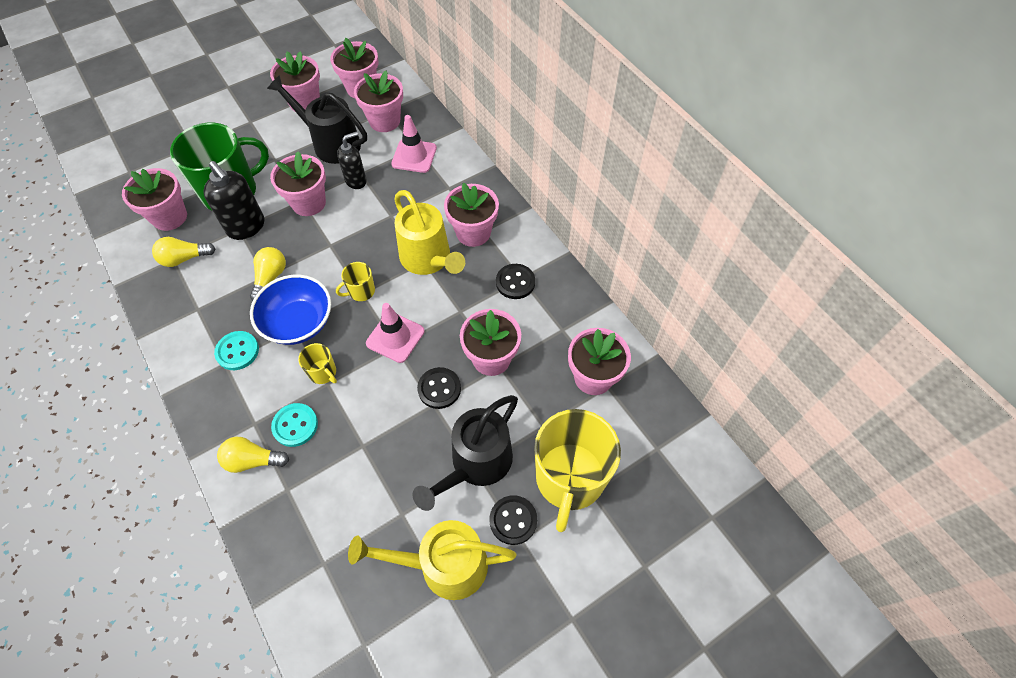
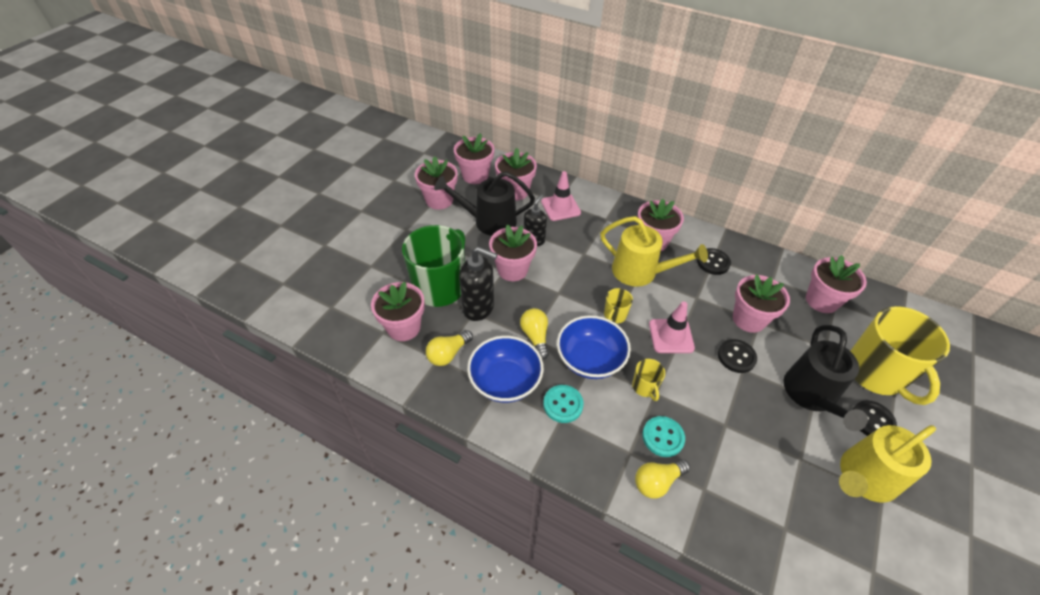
camera: 30 degrees left, 10 degrees down
(209, 306) = (505, 381): none -> blue bowl
(323, 372) = (644, 387): yellow mug -> yellow mug turned 60 degrees clockwise

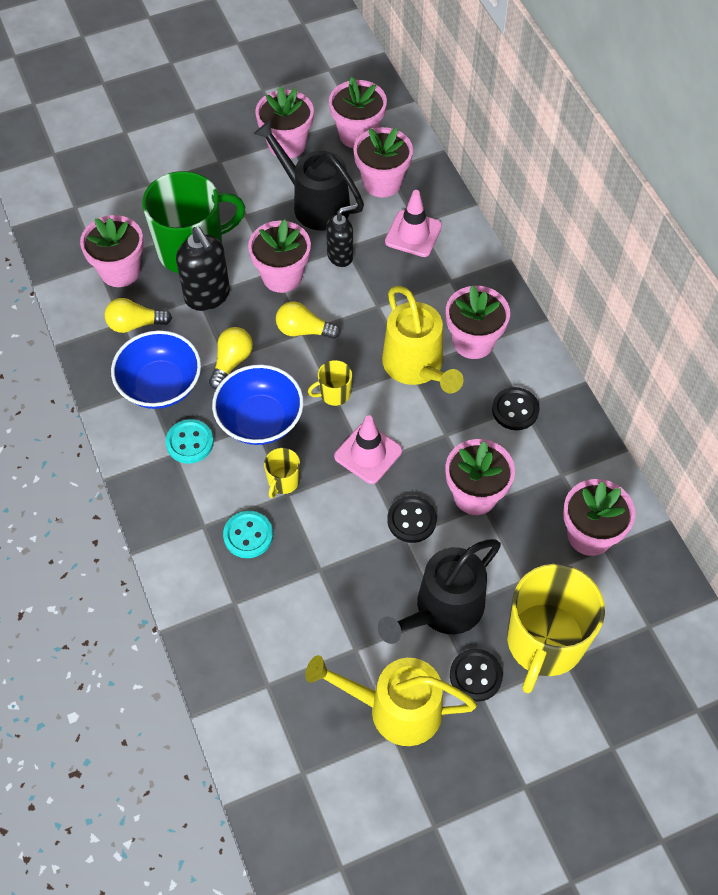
camera: 40 degrees right, 10 degrees up
(657, 482) = (200, 565): yellow light bulb -> yellow light bulb (304, 330)

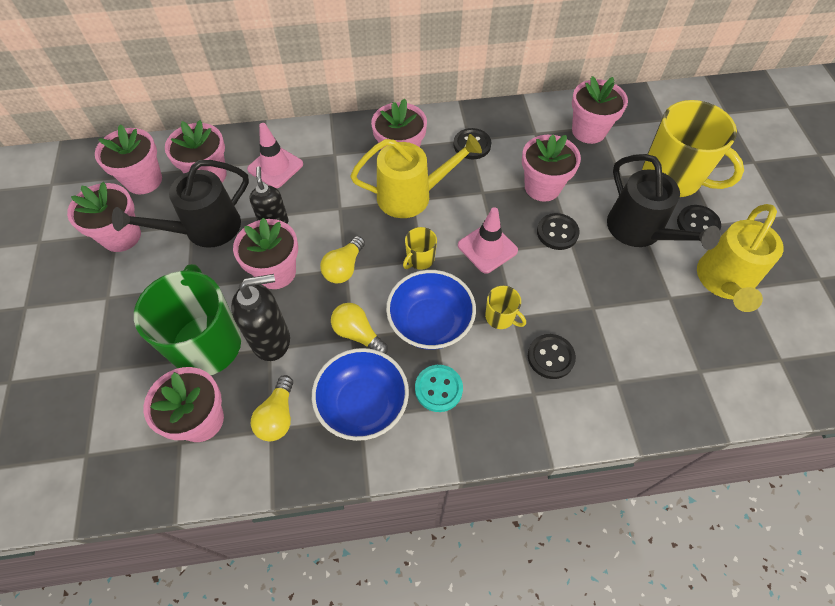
camera: 75 degrees left, 0 degrees up
(248, 535) = (550, 357): turquoise button -> black button
(334, 393) = (420, 259): yellow mug -> yellow mug turned 45 degrees clockwise

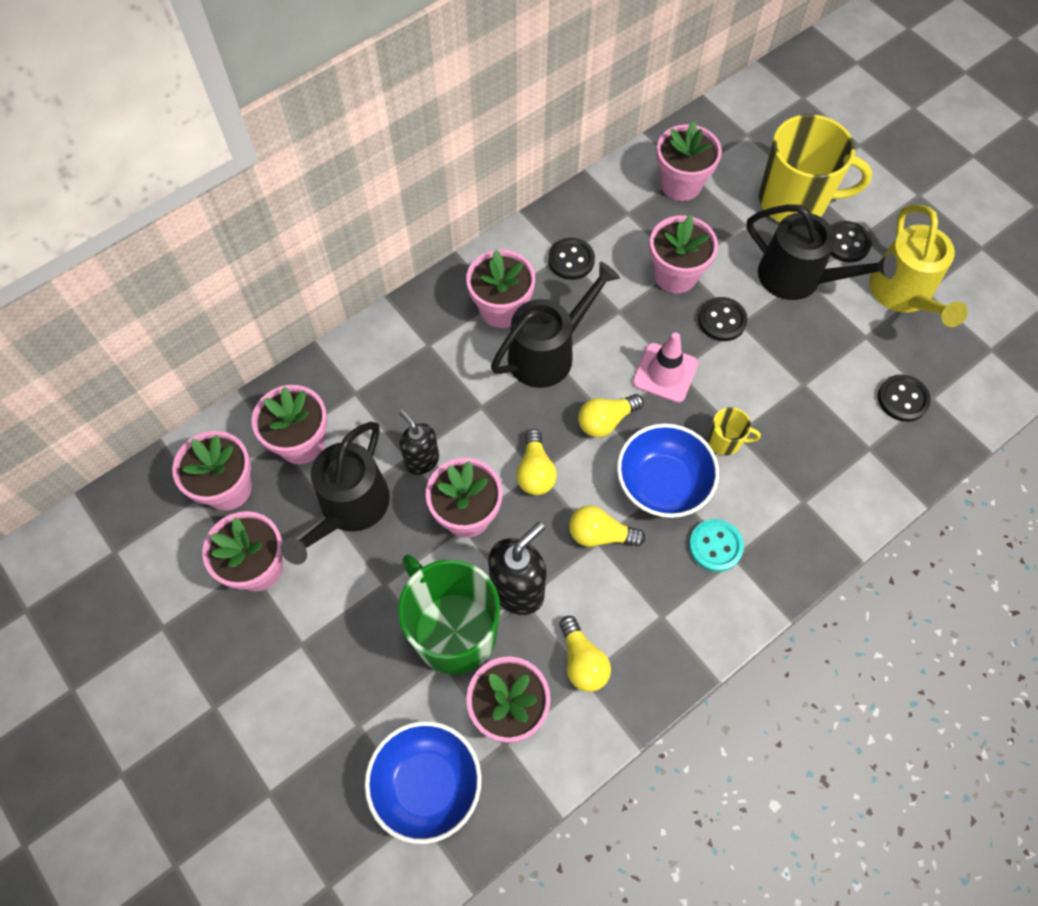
camera: 30 degrees left, 5 degrees up
(275, 167) = (372, 393): pink traffic cone -> none
(363, 404) = (655, 602): blue bowl -> blue bowl (426, 785)
(411, 196) = (548, 353): yellow watering can -> black watering can
(420, 259) = (606, 421): yellow mug -> yellow light bulb
(550, 357) = (796, 456): black button -> black button (902, 399)

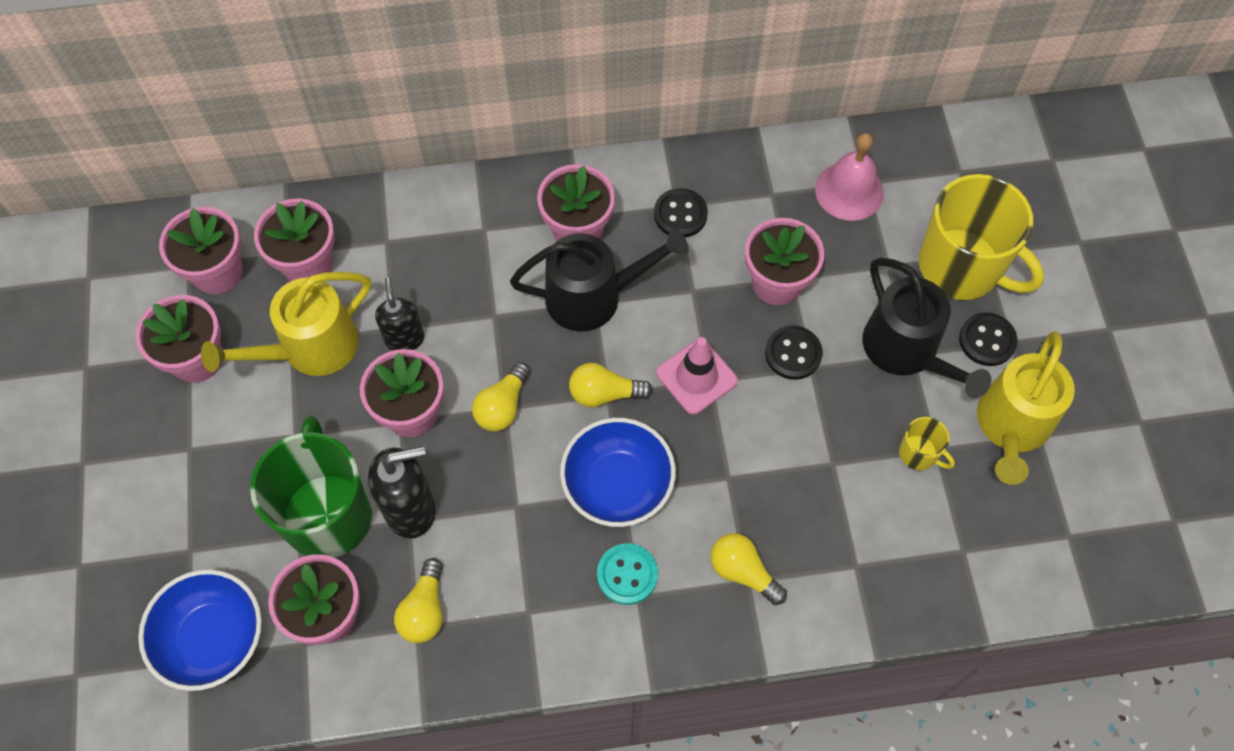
camera: 30 degrees right, 0 degrees up
(349, 508) = (310, 348): black watering can -> yellow watering can
(600, 534) = (523, 501): yellow light bulb -> yellow light bulb (743, 572)
(681, 184) = (849, 191): pink flower pot -> pink bell
(725, 441) = (710, 477): yellow mug -> yellow mug (918, 454)
(902, 399) = (929, 535): black button -> none

